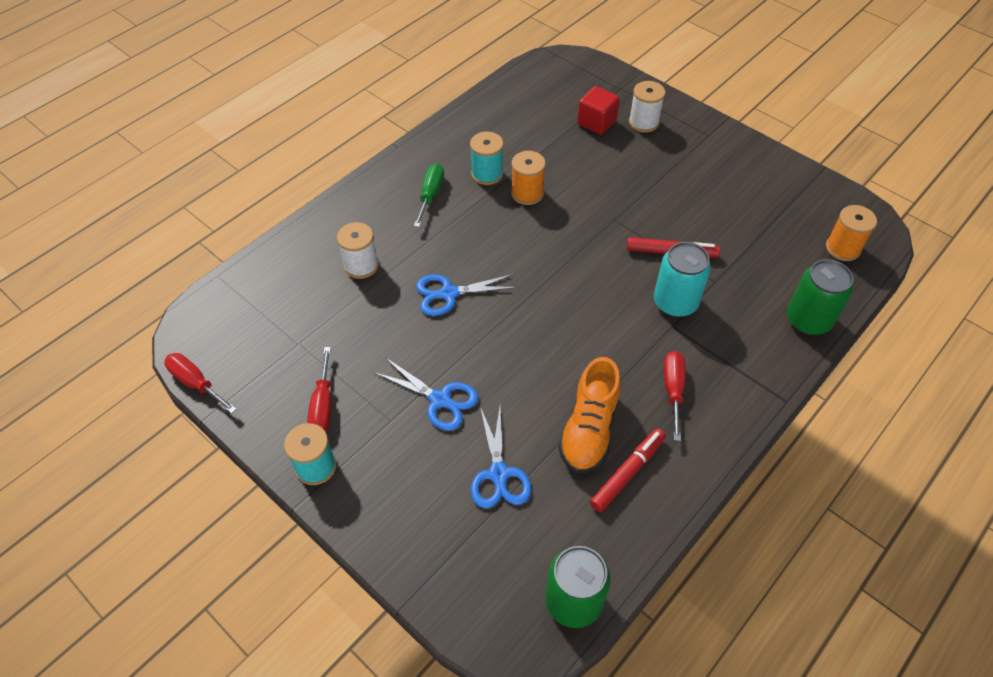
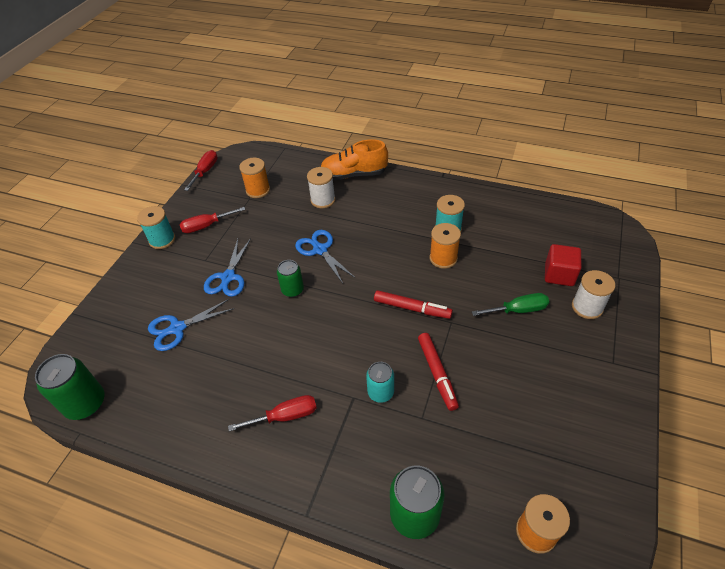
camera: 70 degrees right, 5 degrees down
(290, 328) = (258, 190): none -> orange spool
(430, 195) = (406, 208): green screwdriver -> green screwdriver (518, 310)
(499, 338) = (292, 290): none -> green can
(589, 430) = (229, 369): orange shoe -> orange shoe (354, 174)
(627, 473) = (197, 406): red marker -> red marker (412, 308)
(675, 302) = (380, 392): turquoise can -> turquoise can, size x0.62

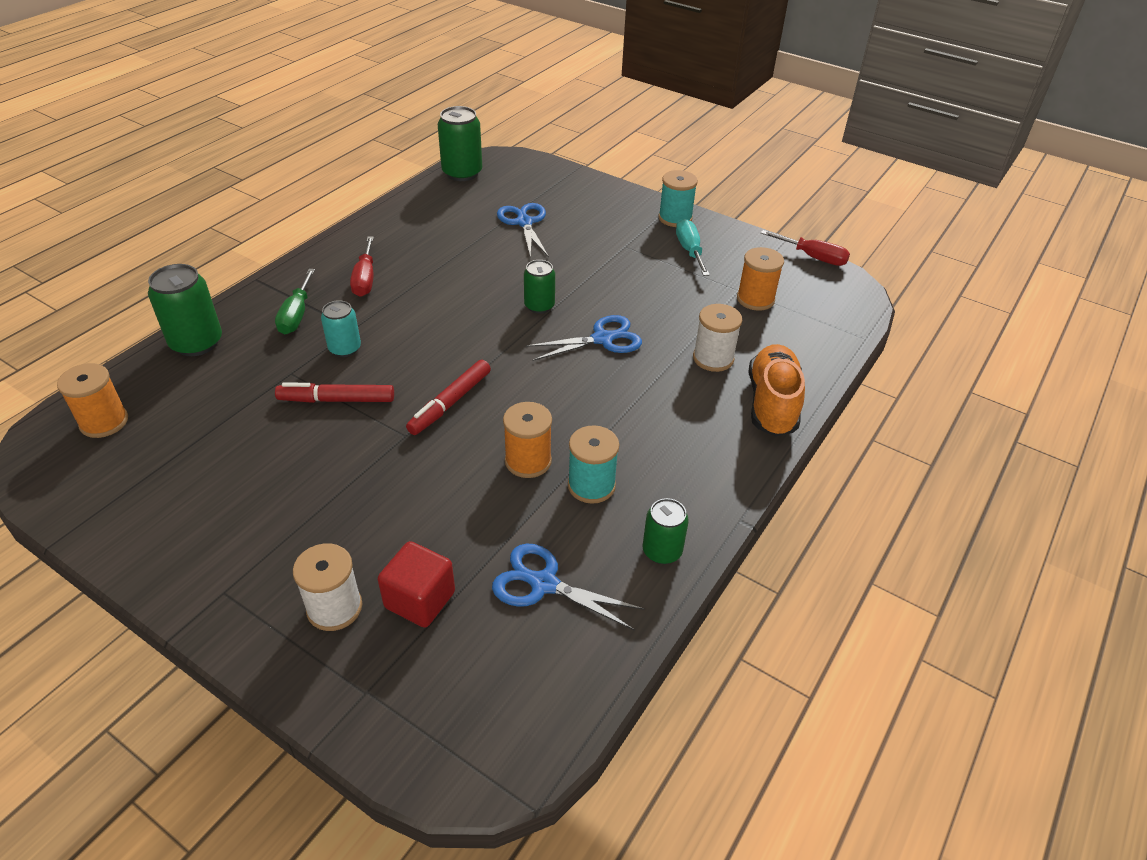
camera: 100 degrees right, 5 degrees down
(206, 226) = (690, 251): red screwdriver -> turquoise screwdriver
(228, 277) = (586, 260): blue scissors -> blue scissors (544, 584)
(476, 198) = (662, 551): none -> green can
(518, 310) = (381, 515): green screwdriver -> green screwdriver (296, 315)

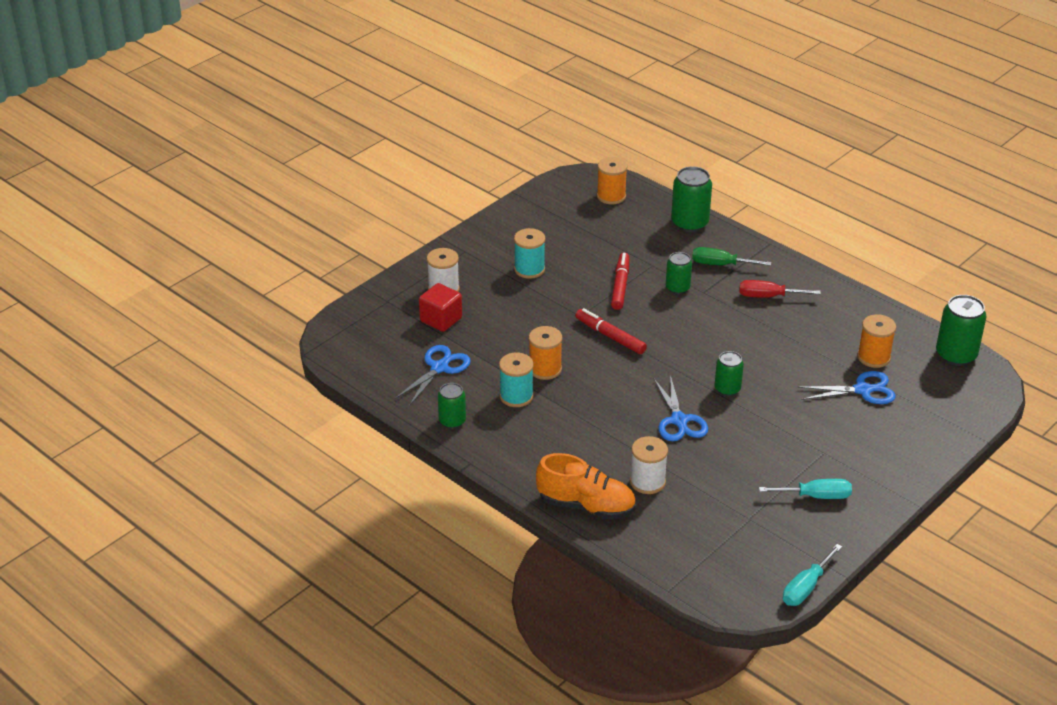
camera: 100 degrees right, 5 degrees down
(345, 348) = (677, 288): turquoise can -> green can
(675, 218) = (878, 496): turquoise spool -> turquoise spool (529, 269)
(755, 299) = (732, 527): orange spool -> orange spool (873, 357)
(813, 257) = (806, 587): red screwdriver -> turquoise screwdriver

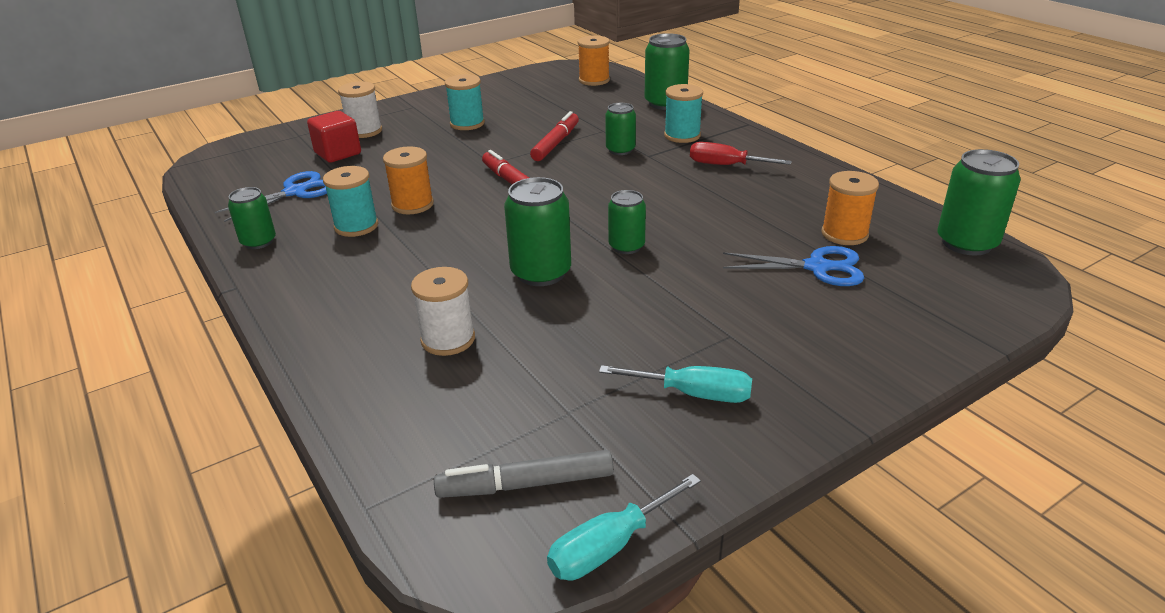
camera: 15 degrees right, 5 degrees down
(586, 506) = (339, 358): orange shoe -> none
(679, 420) = (541, 273): blue scissors -> green can
(720, 264) = (682, 135): green screwdriver -> turquoise spool
(747, 564) = (526, 484): none -> grey marker

